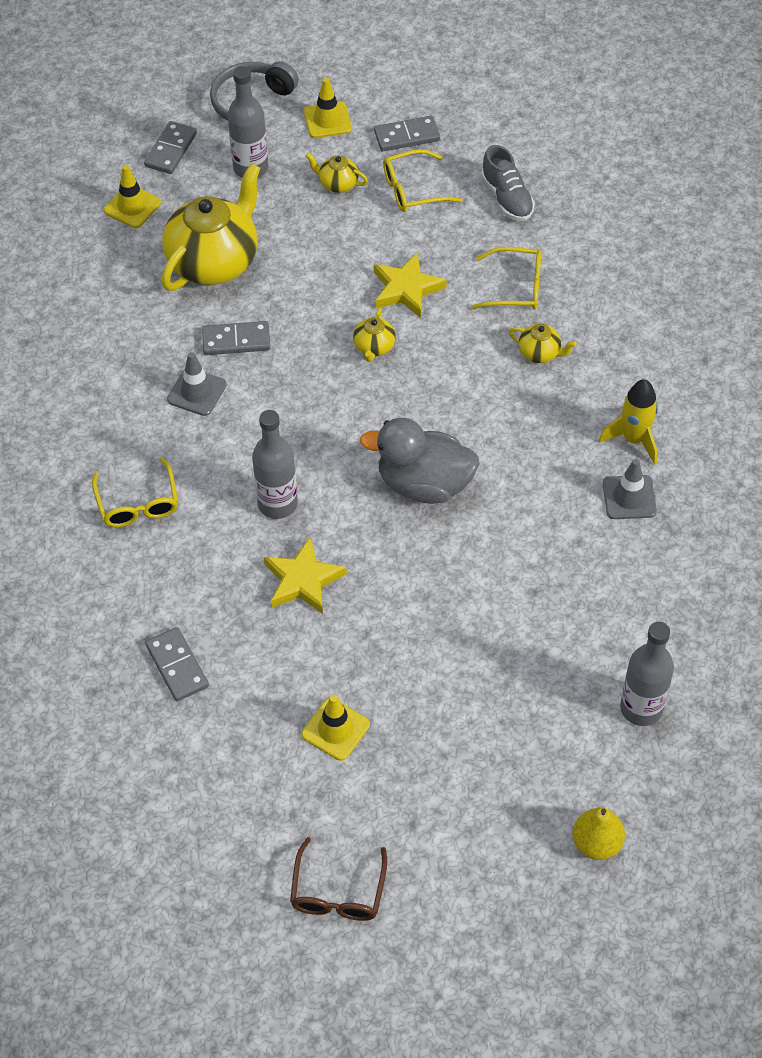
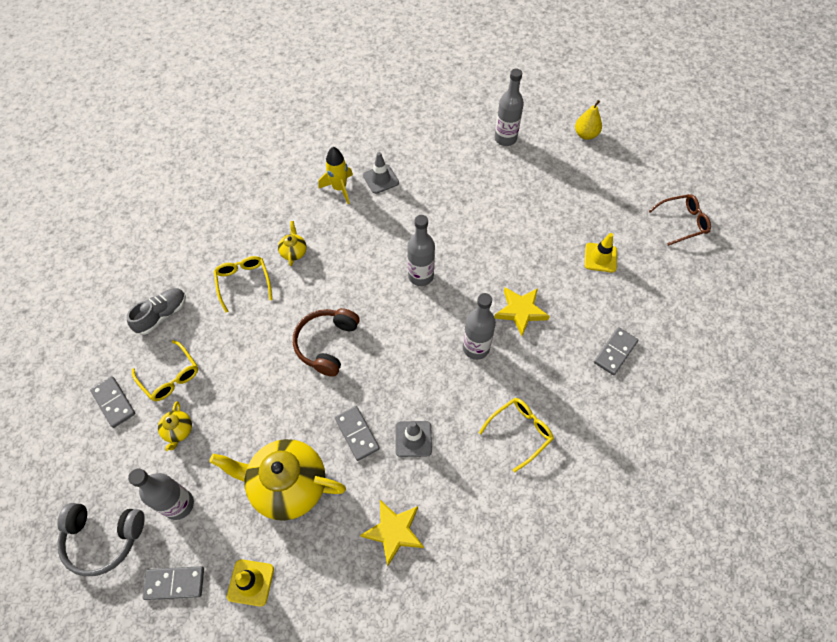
camera: 115 degrees left, 5 degrees up
(327, 120) = (108, 468): yellow traffic cone -> none
(374, 347) = (327, 344): yellow teapot -> brown headphones
(406, 289) = (268, 344): yellow star -> yellow star (394, 531)
(424, 484) = (420, 276): grey duck -> grey bottle

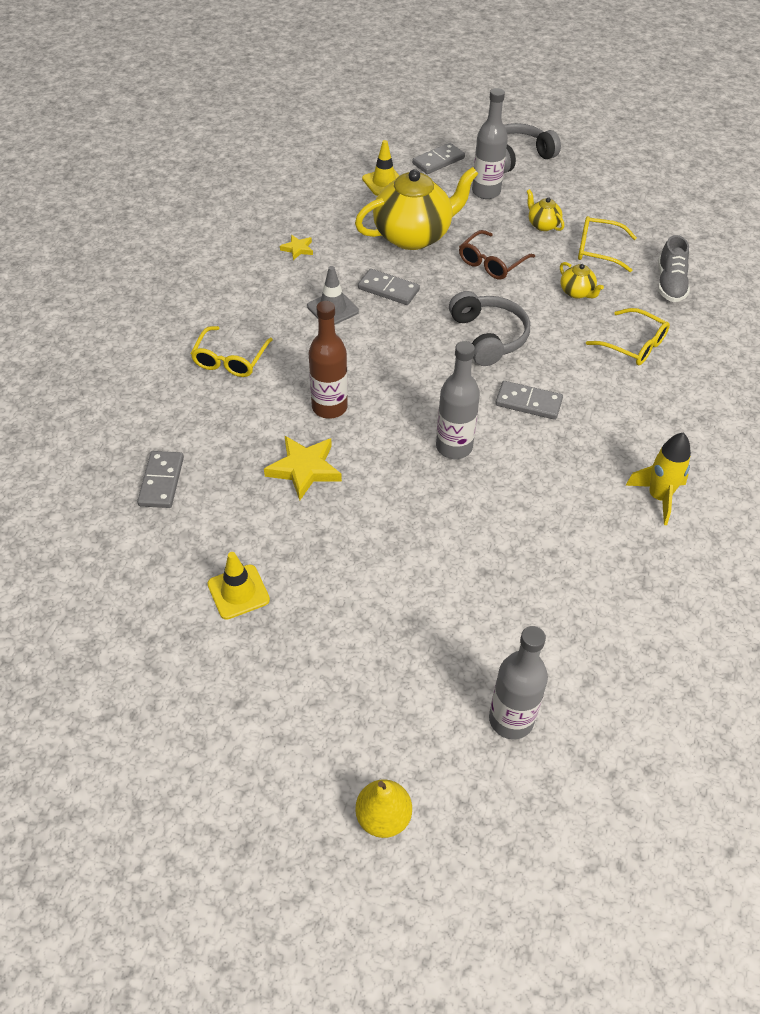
camera: 145 degrees right, 10 degrees down
(113, 402) = (619, 216): grey domino -> grey domino (528, 402)
(294, 252) = (621, 398): yellow teapot -> yellow teapot (577, 292)
(327, 344) = (488, 337): brown headphones -> grey headphones
(380, 179) = (622, 540): grey traffic cone -> none
(394, 531) = (298, 249): yellow star -> yellow star, size x0.54
(476, 348) = (329, 407): grey bottle -> brown bottle
(682, 222) = (133, 723): brown glasses -> brown glasses (492, 262)

